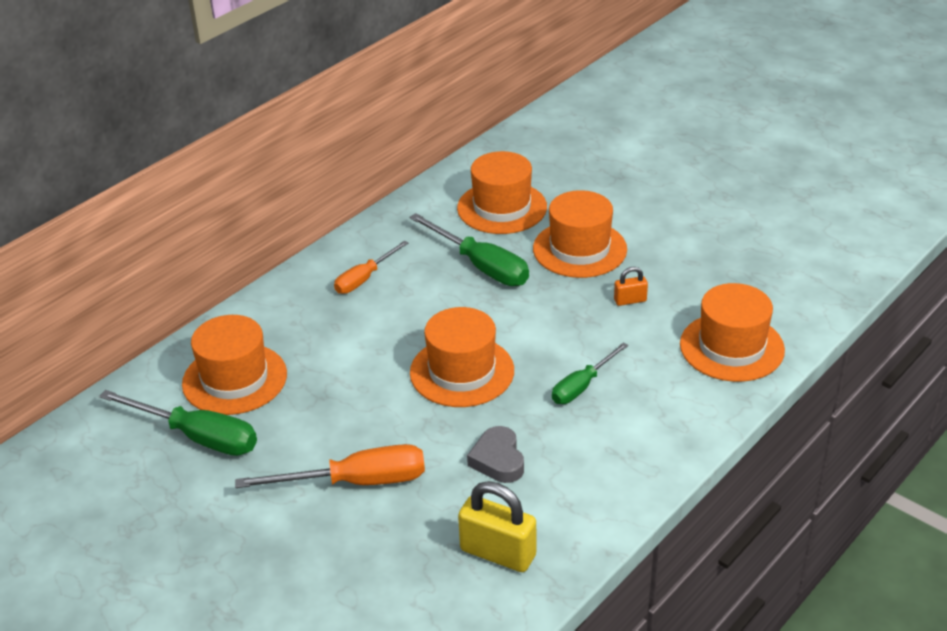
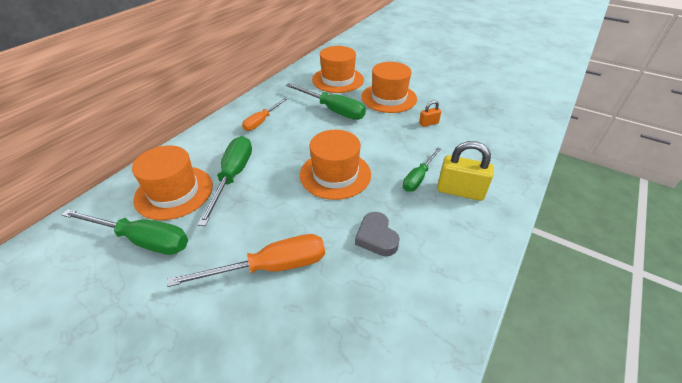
camera: 10 degrees left, 5 degrees up
(315, 364) = (233, 177): none -> green screwdriver
(498, 553) = (398, 323): yellow padlock -> yellow padlock (460, 191)
(731, 347) = (502, 146): orange hat -> none

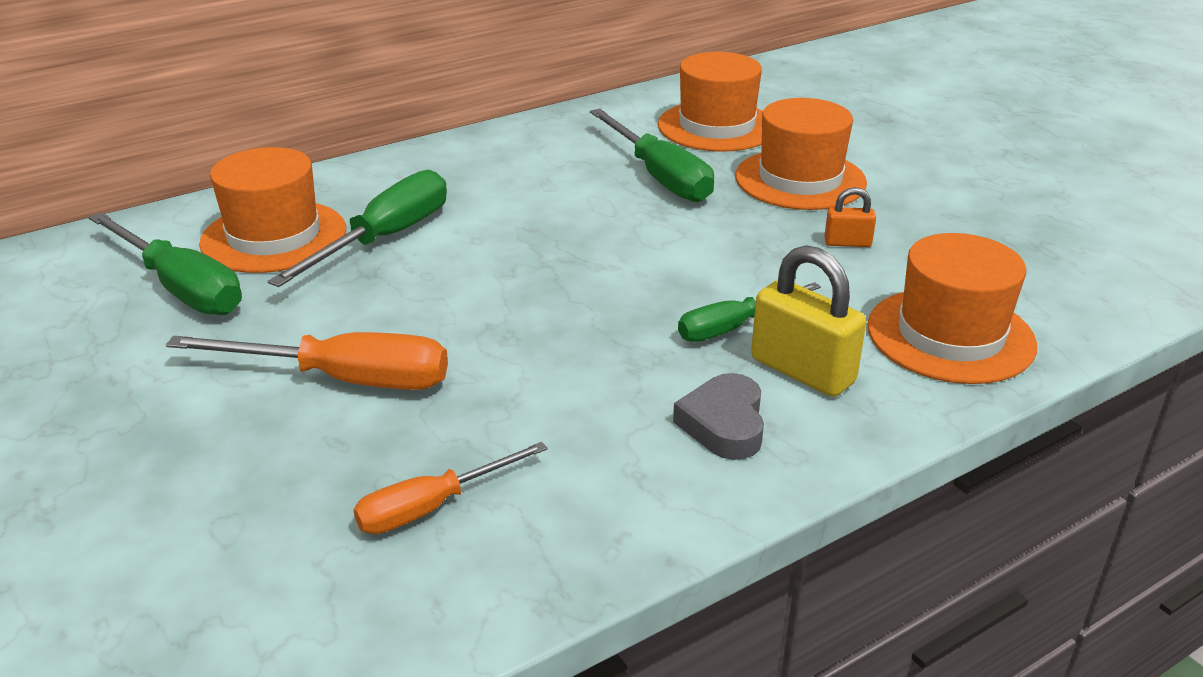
camera: 25 degrees right, 10 degrees down
(261, 121) = (503, 166): orange screwdriver -> orange screwdriver (432, 507)
(335, 174) = (570, 280): orange hat -> orange hat (950, 335)
(376, 237) = (562, 393): grey heart -> grey heart (724, 424)

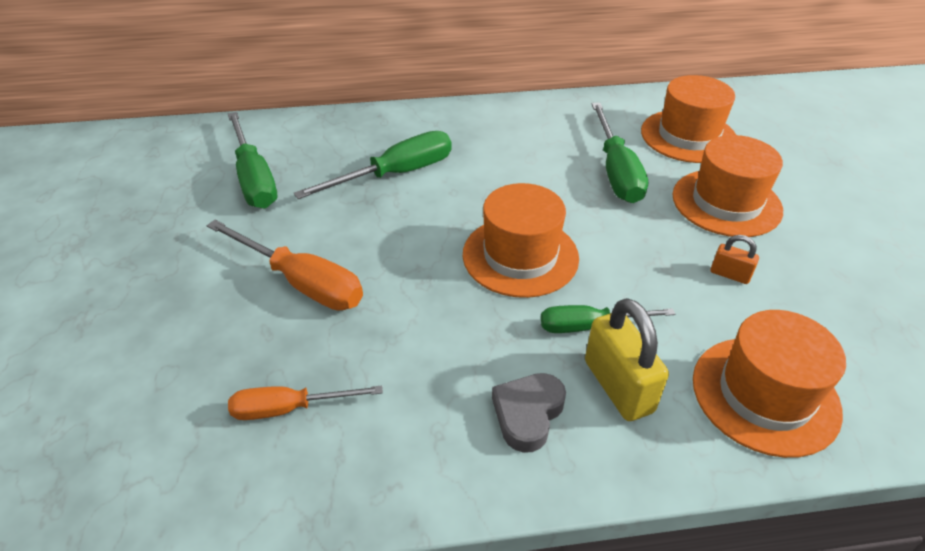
camera: 25 degrees right, 10 degrees up
(274, 236) = (330, 154): orange hat -> orange hat (520, 256)

